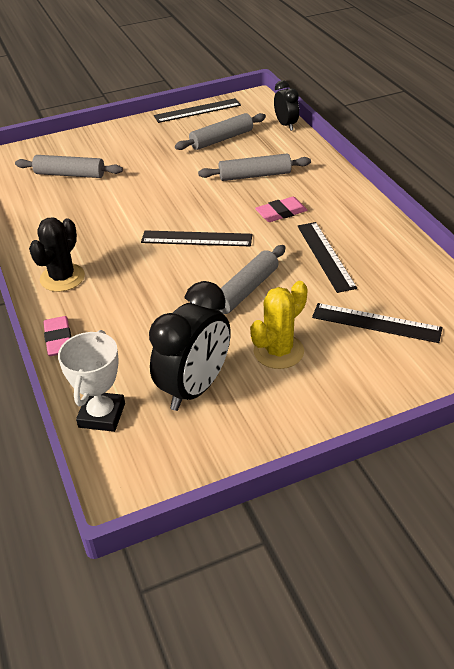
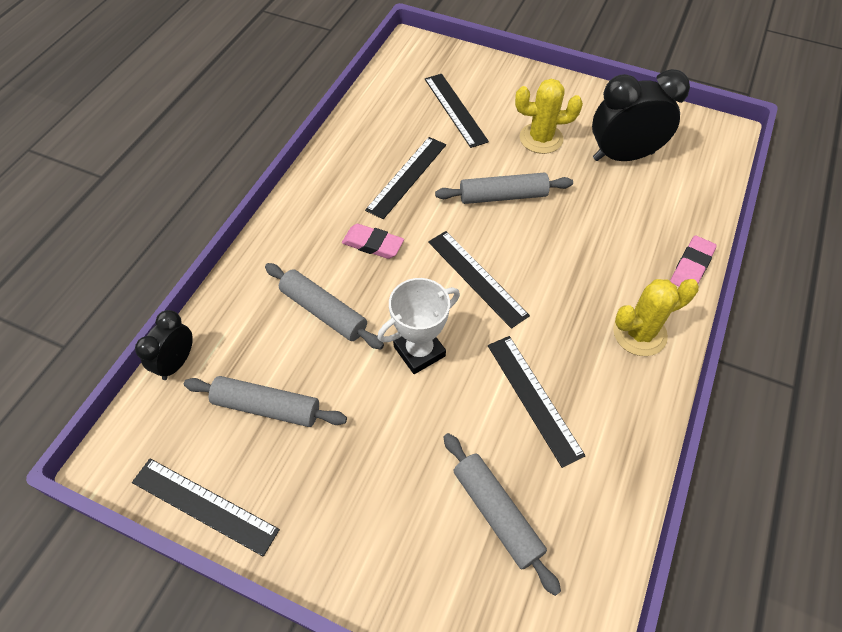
camera: 135 degrees left, 15 degrees up
(62, 278) = (639, 333): black cactus -> yellow cactus
(96, 215) = (533, 398): none -> black ruler
(102, 415) = (703, 183): white trophy -> white trophy (419, 351)

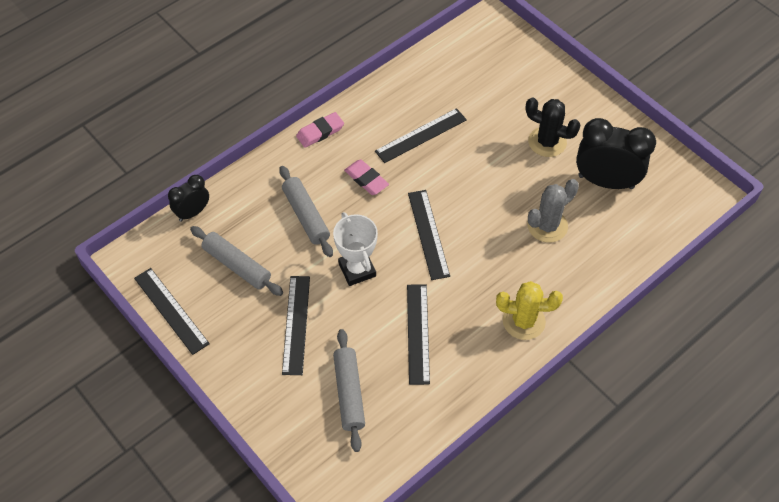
camera: 25 degrees right, 0 degrees up
(419, 351) = (357, 270): white trophy -> white trophy turned 75 degrees clockwise
(455, 109) = (492, 92): black ruler -> black ruler (296, 324)
(503, 196) = (486, 179): grey rolling pin -> none
(541, 138) = (547, 142): yellow cactus -> black cactus
(596, 221) = (547, 226): none -> grey cactus
(691, 266) = (599, 289): pink eraser -> pink eraser (320, 132)

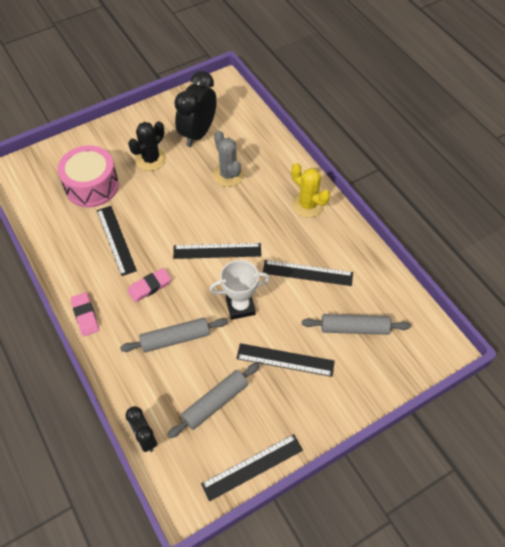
camera: 80 degrees left, 0 degrees up
(490, 96) = (92, 186): none -> pink drum
(523, 321) = (307, 205): yellow cactus -> yellow cactus turned 60 degrees counterclockwise

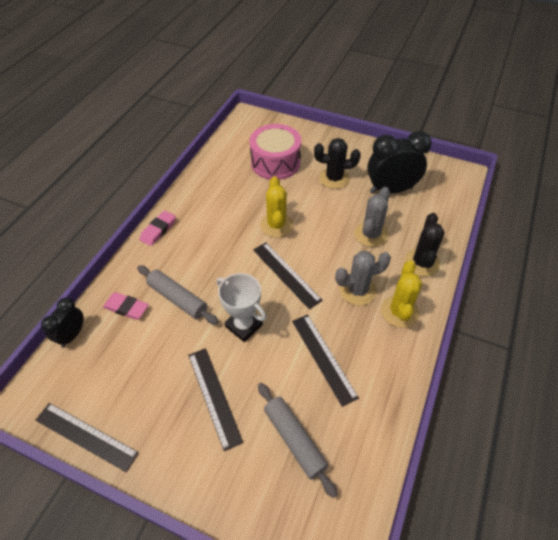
camera: 55 degrees right, 5 degrees down
(116, 240) = (240, 205): black ruler -> none
(150, 286) = (214, 252): pink eraser -> pink eraser (126, 308)
(162, 227) = (276, 225): none -> yellow cactus
(215, 403) = (134, 366): grey rolling pin -> none
(270, 216) = (357, 290): none -> grey cactus
(279, 164) = (421, 263): none -> black cactus

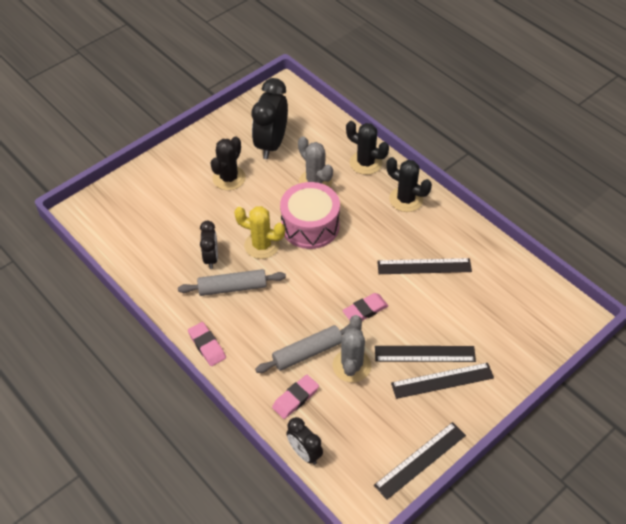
camera: 65 degrees left, 0 degrees up
(244, 326) = (365, 310): white trophy -> pink eraser
(245, 199) = (211, 258): none -> black clock
(275, 163) = (173, 215): pink drum -> pink drum (310, 226)
(286, 274) = (325, 260): black ruler -> black ruler (442, 380)
(295, 440) = (485, 312): grey rolling pin -> grey rolling pin (232, 287)
(357, 290) = (370, 217): grey cactus -> grey cactus (351, 366)
(399, 312) = (406, 199): yellow cactus -> black cactus

